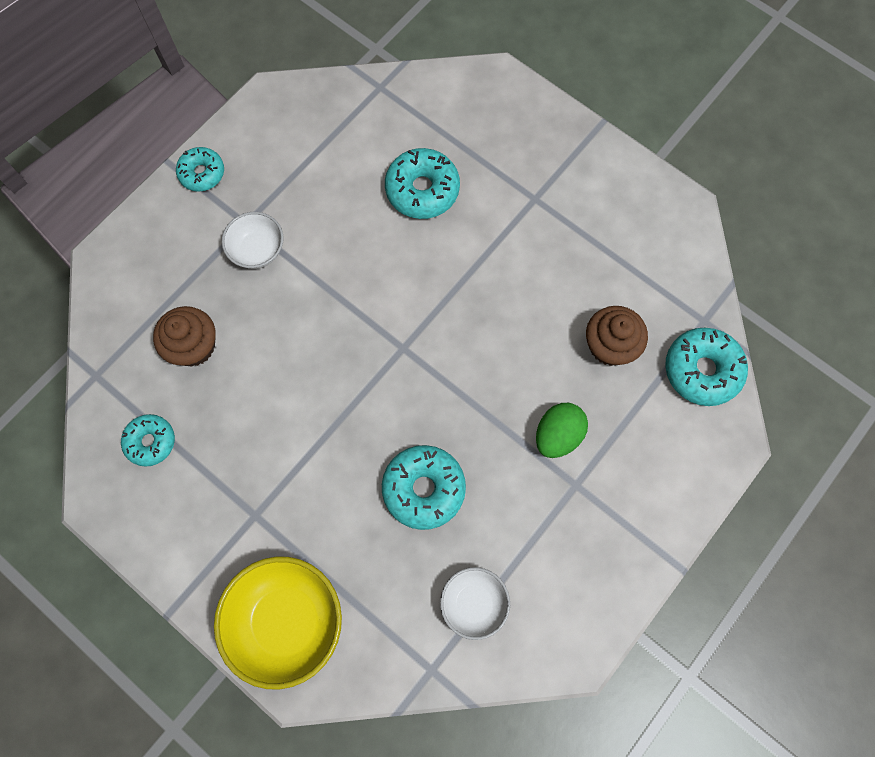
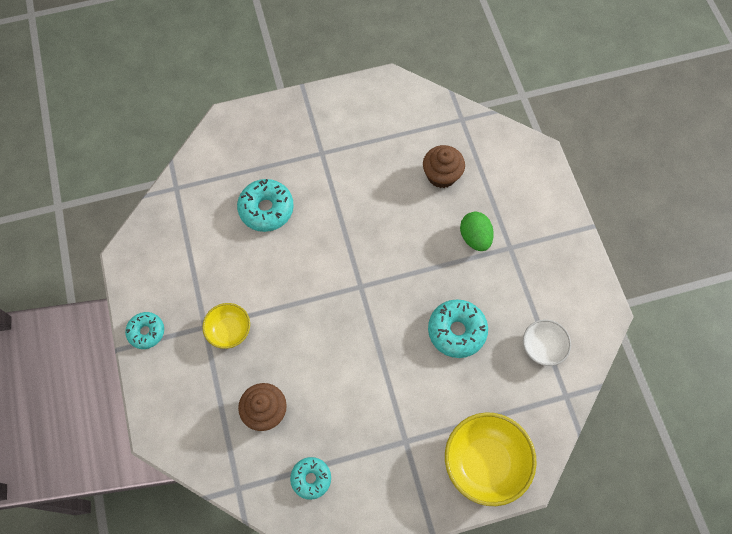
camera: 55 degrees left, 5 degrees down
(257, 250) = (229, 331): white bowl -> yellow bowl
(702, 370) = (489, 140): turquoise donut -> none

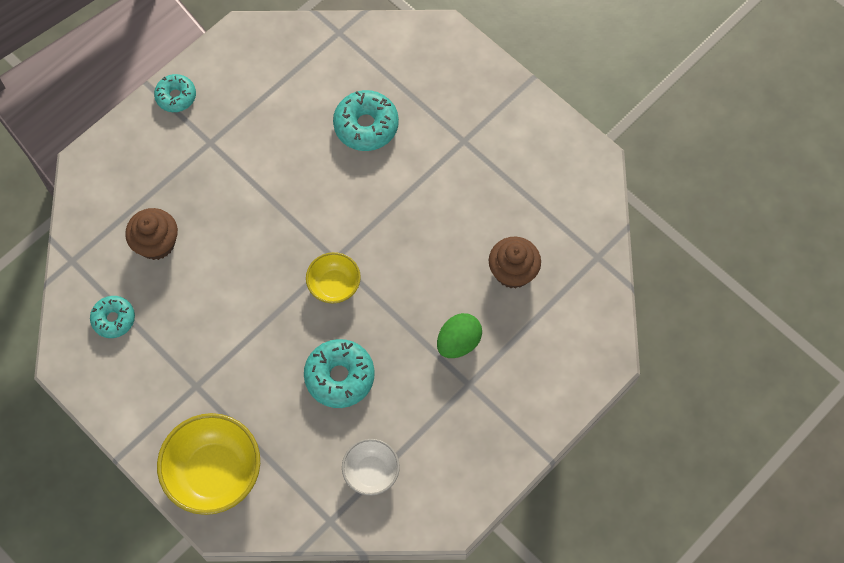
camera: 60 degrees right, 0 degrees up
(229, 331) = (218, 166): yellow bowl -> yellow bowl (334, 285)

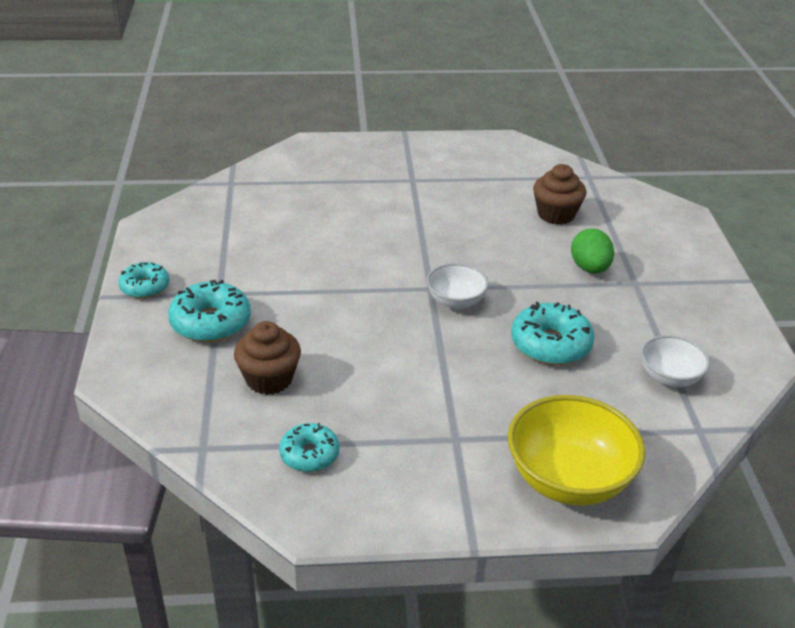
camera: 50 degrees left, 30 degrees down
(334, 285) = (456, 301): yellow bowl -> white bowl
(366, 126) = (332, 212): turquoise donut -> turquoise donut (211, 322)

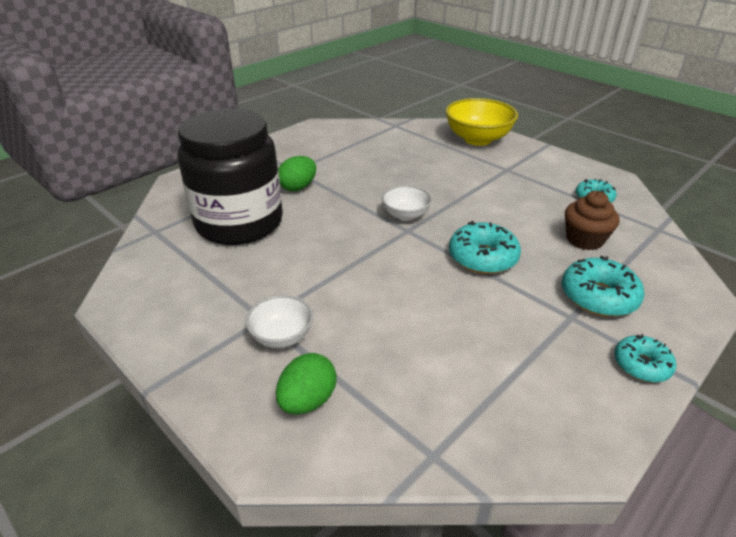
camera: 130 degrees left, 0 degrees up
(322, 166) = (307, 400): none -> green egg
(550, 345) = (395, 173): turquoise donut -> turquoise donut (482, 257)
(556, 214) = (239, 223): brown cupcake -> black jar
(669, 377) = (369, 139): white bowl -> white bowl (282, 336)

